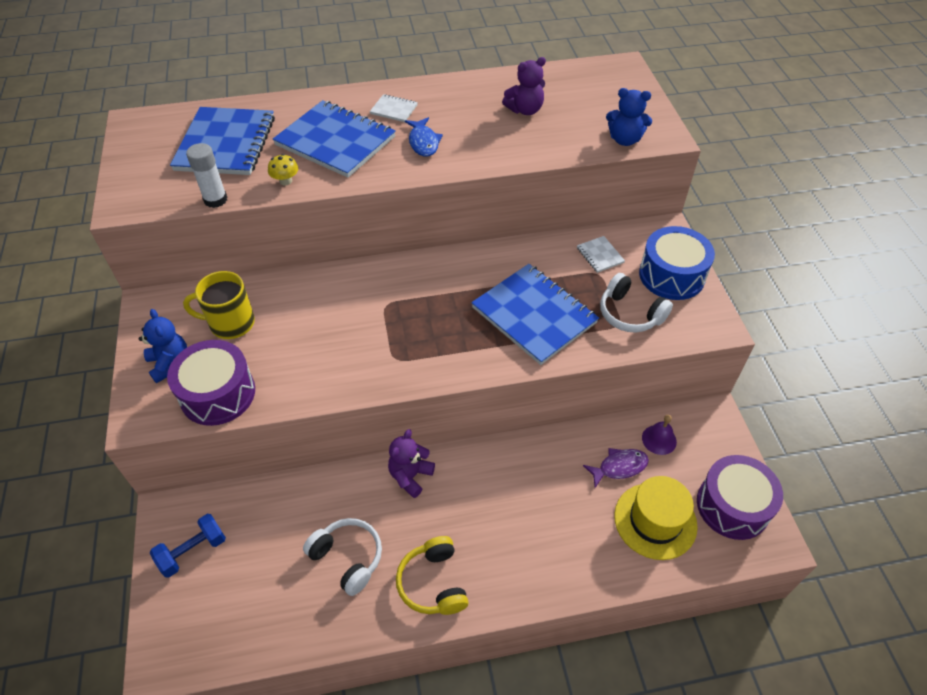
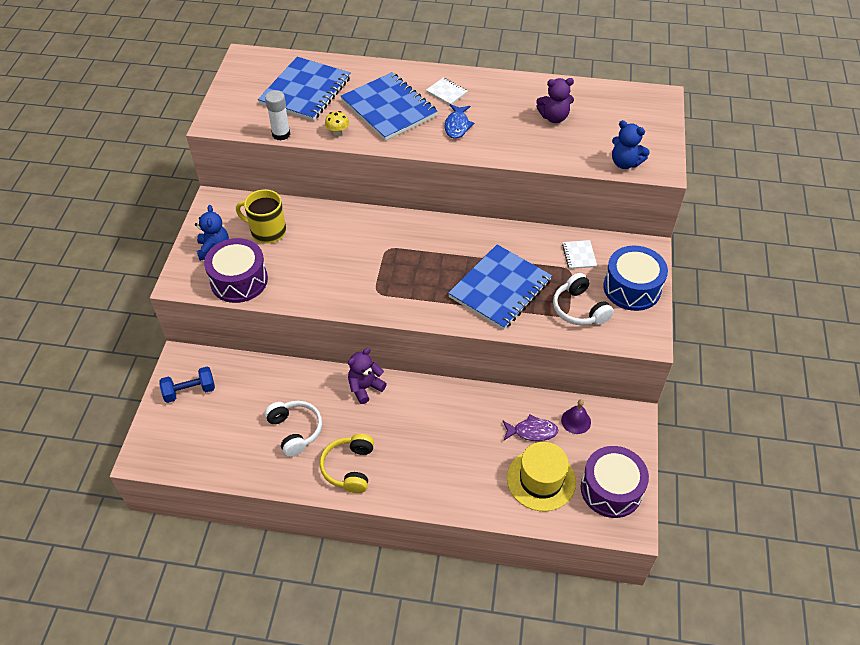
camera: 20 degrees right, 0 degrees up
(534, 315) = (500, 289): blue notebook -> blue notebook turned 60 degrees clockwise

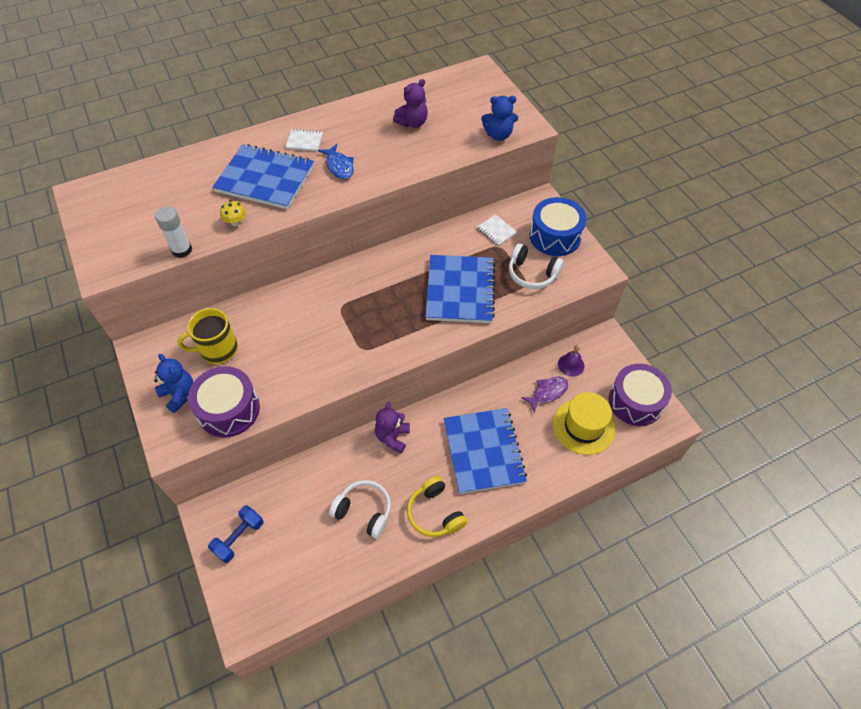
camera: 35 degrees left, 5 degrees up
(305, 91) = (171, 198): blue notebook -> blue notebook (483, 451)

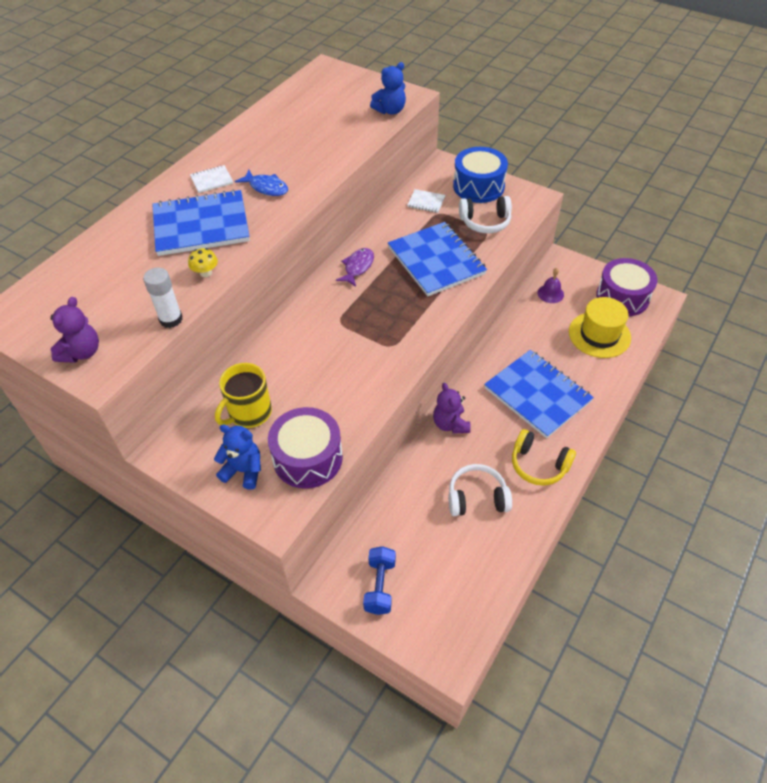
camera: 30 degrees left, 5 degrees down
(412, 123) = (303, 128): purple teddy bear -> purple teddy bear (82, 352)
(547, 392) = (550, 323): purple fish -> purple fish (357, 267)

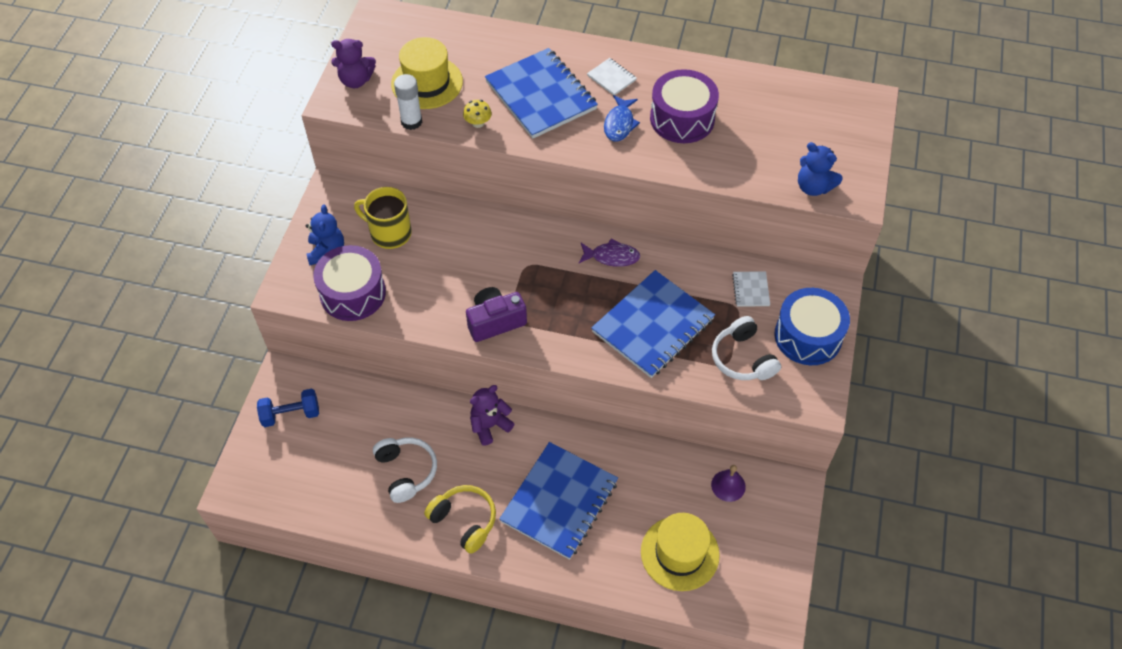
camera: 70 degrees right, 5 degrees up
(127, 298) = (427, 83): none -> yellow hat
(390, 356) = (495, 321): none -> purple camera
(539, 464) = (464, 521): yellow headphones -> yellow headphones turned 120 degrees clockwise
(622, 297) = (758, 571): purple drum -> purple drum (682, 119)

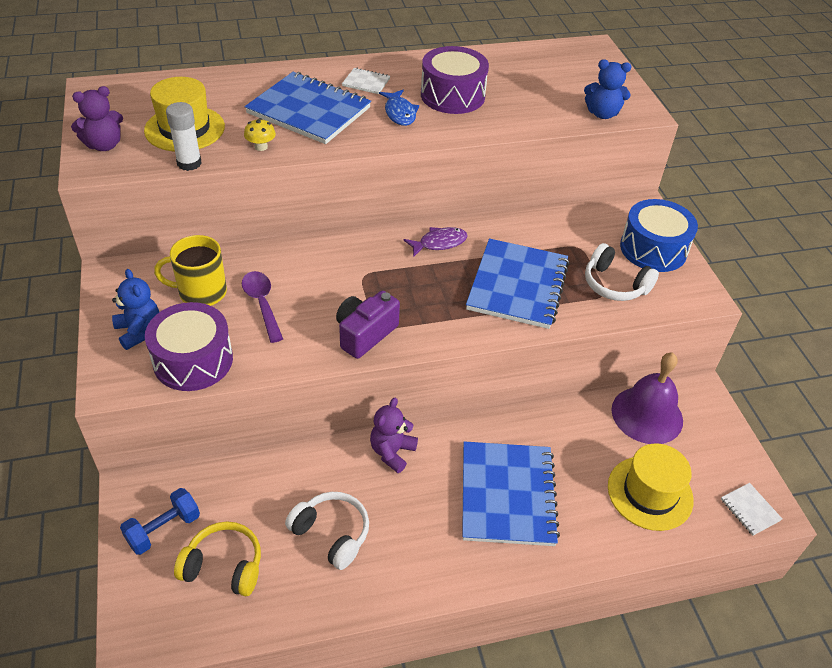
camera: 30 degrees left, 10 degrees down
(430, 262) = (262, 304): none -> purple spoon
(464, 521) = (424, 557): yellow headphones -> yellow headphones (224, 566)
(728, 485) = (647, 415): purple bell -> purple bell, size x2.00
(750, 290) = (579, 230): white notebook -> white notebook (750, 510)

